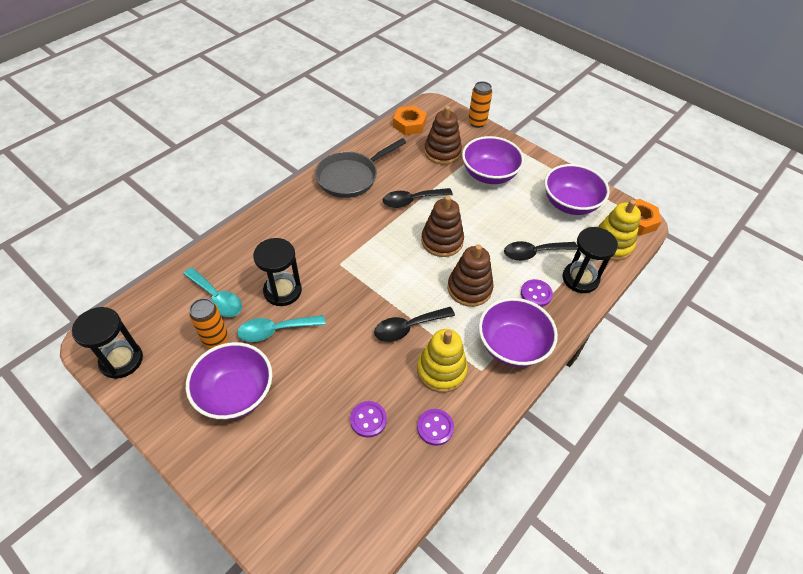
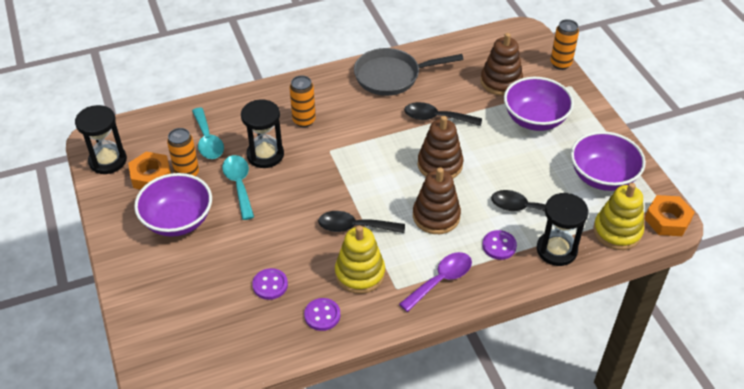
camera: 30 degrees right, 5 degrees down
(275, 330) = (239, 184): turquoise spoon -> turquoise spoon turned 60 degrees clockwise
(298, 244) = (304, 120): none -> orange can
(409, 124) = (486, 44): orange nut -> orange nut (151, 176)
(512, 345) = (441, 280): purple bowl -> purple spoon

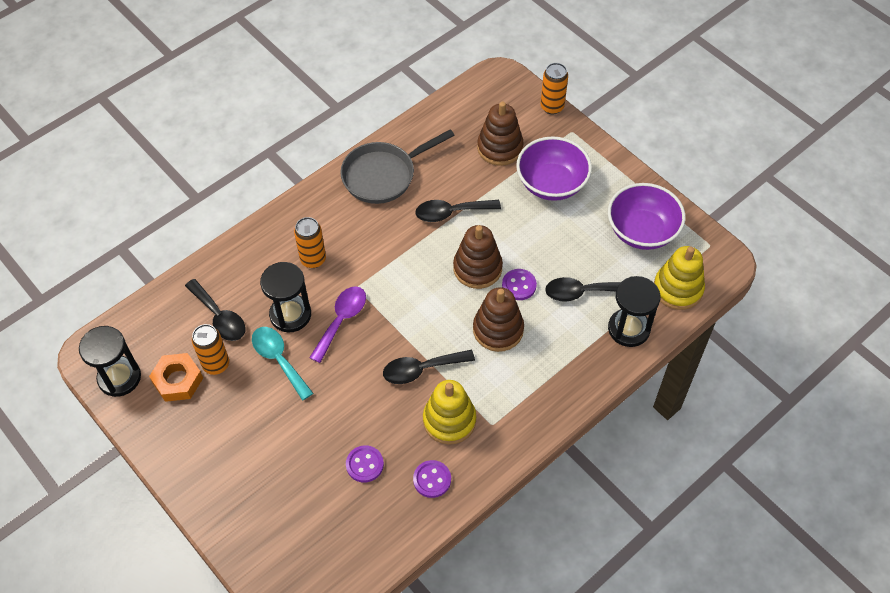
camera: 20 degrees left, 10 degrees up
(178, 220) = (233, 424): purple bowl -> none
(208, 140) = (219, 317): turquoise spoon -> black spoon
(441, 280) = (531, 400): purple spoon -> purple spoon (341, 320)
(499, 246) = (572, 343): purple button -> purple button (519, 285)
(667, 220) = (719, 260): orange nut -> none

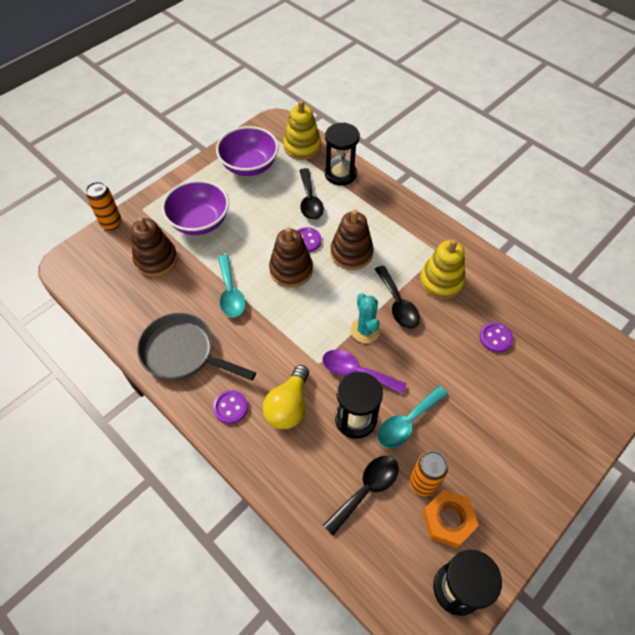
camera: 95 degrees left, 0 degrees up
(313, 259) = (288, 406): orange can -> yellow light bulb
(383, 175) = (183, 353): grey pan -> grey pan turned 150 degrees clockwise
(391, 333) = (365, 330): none -> turquoise cactus
(432, 479) = (495, 289): purple button -> purple button (230, 407)
(451, 212) = (230, 293): black spoon -> turquoise spoon

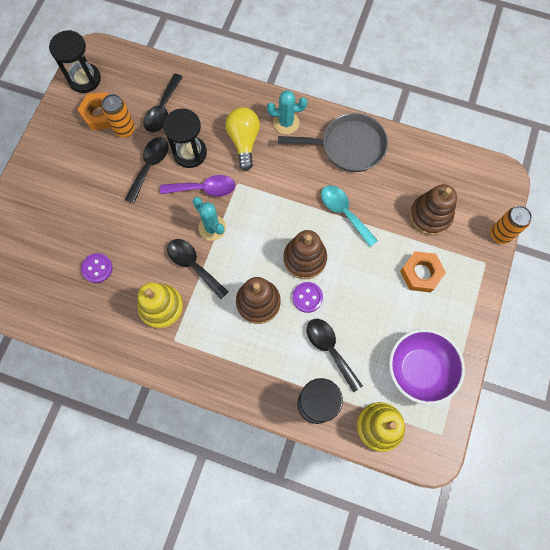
camera: 155 degrees right, 15 degrees up
(200, 222) = (421, 273): purple bowl -> orange nut
(230, 407) = (286, 123): purple button -> turquoise cactus
(407, 422) = (150, 166): turquoise spoon -> black spoon

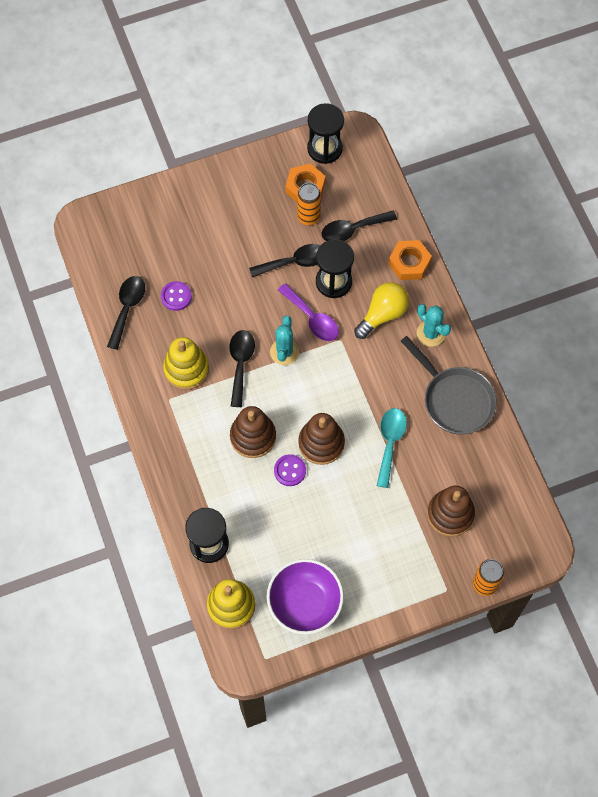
camera: 50 degrees right, 5 degrees down
(330, 349) = (261, 521): black spoon -> black spoon (127, 308)
(421, 273) = (390, 544): orange nut -> orange nut (409, 263)

